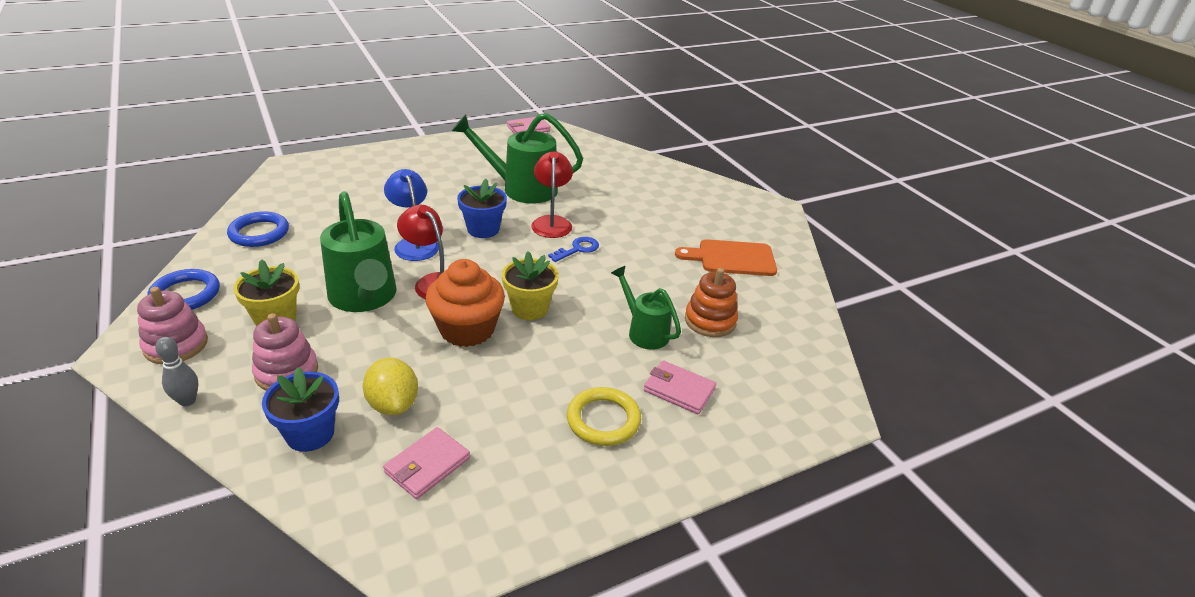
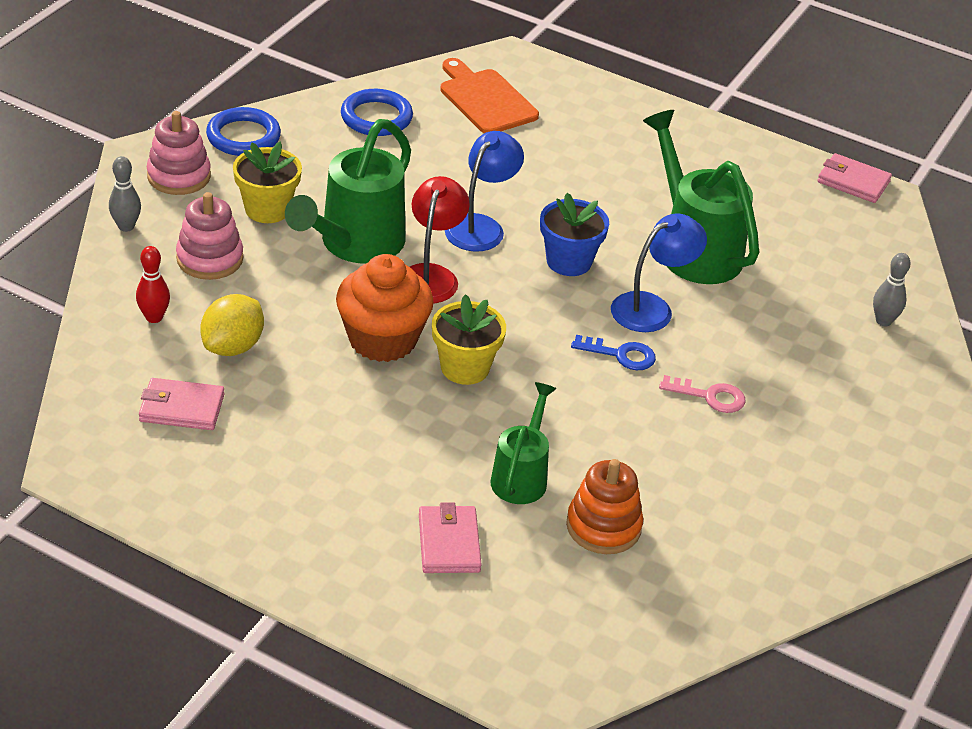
camera: 55 degrees right, 5 degrees up
(310, 434) = (154, 317): blue flower pot -> red bowling pin
(552, 222) = (652, 308): red lamp -> blue lamp
(603, 420) = (346, 501): yellow ring -> none
(633, 167) = (883, 321): none -> grey bowling pin
(638, 238) = (709, 396): none -> pink key
(732, 258) = (768, 502): orange cutting board -> orange cutting board (485, 99)

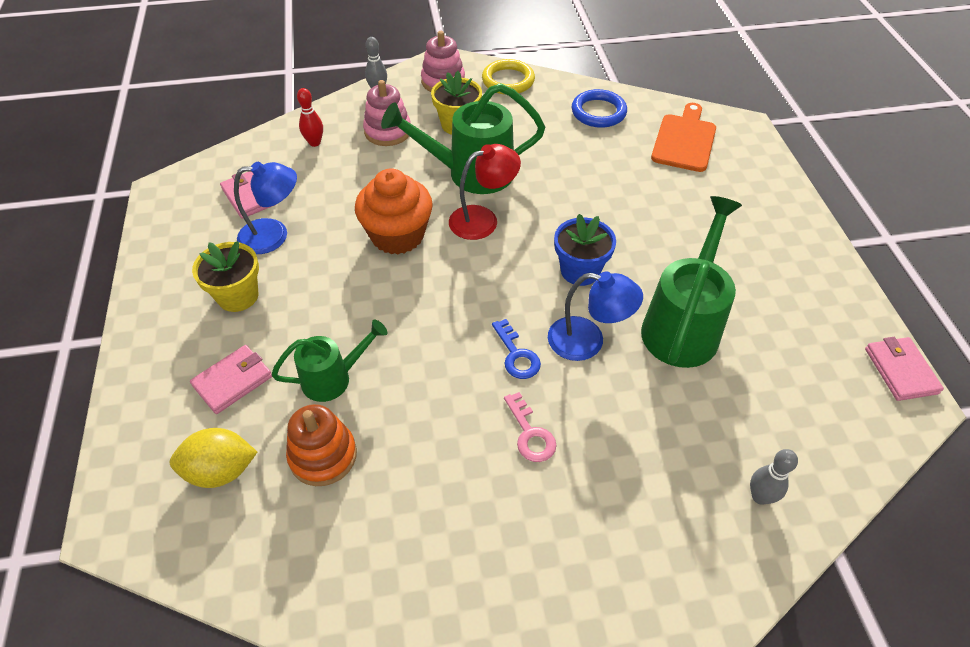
camera: 55 degrees right, 10 degrees up
(233, 346) = (322, 183): yellow lemon -> yellow lemon (221, 471)
(243, 137) = (508, 80): blue ring -> yellow ring
(465, 368) = (412, 286): yellow flower pot -> yellow flower pot (238, 296)
(481, 226) = (559, 211): blue lamp -> blue lamp (274, 235)

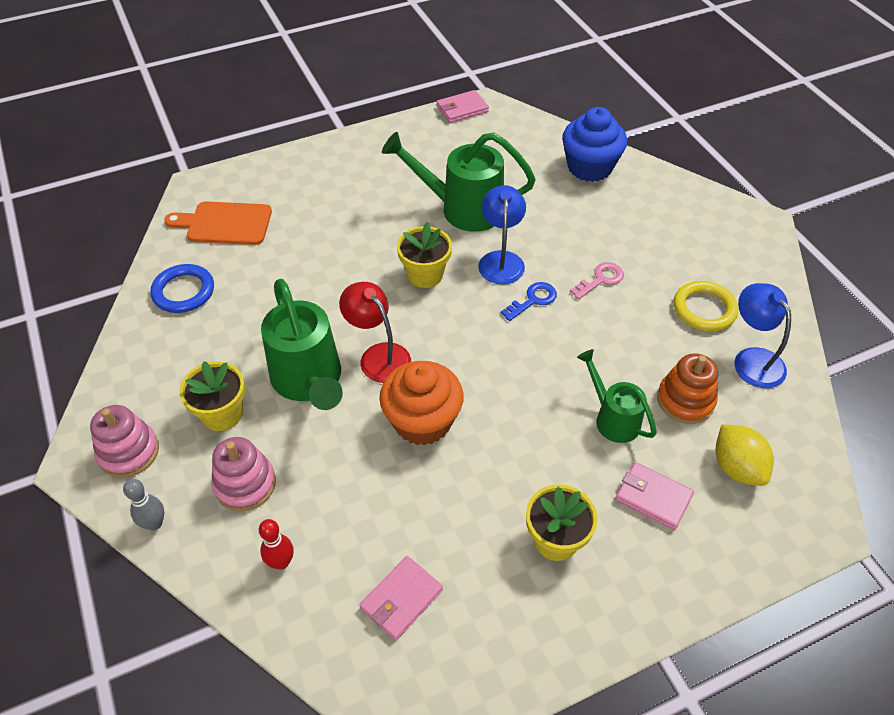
camera: 105 degrees left, 0 degrees up
(274, 235) = (458, 541): blue lamp -> blue lamp (752, 359)
(508, 80) = (124, 383): yellow ring -> yellow ring (704, 309)
(580, 271) = (425, 275): blue flower pot -> yellow flower pot
(760, 496) = (589, 167): grey bowling pin -> blue cupcake

